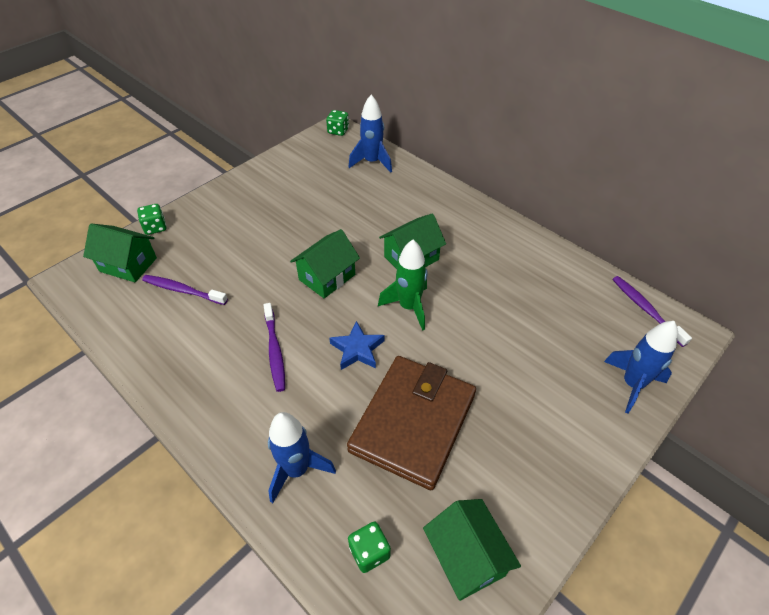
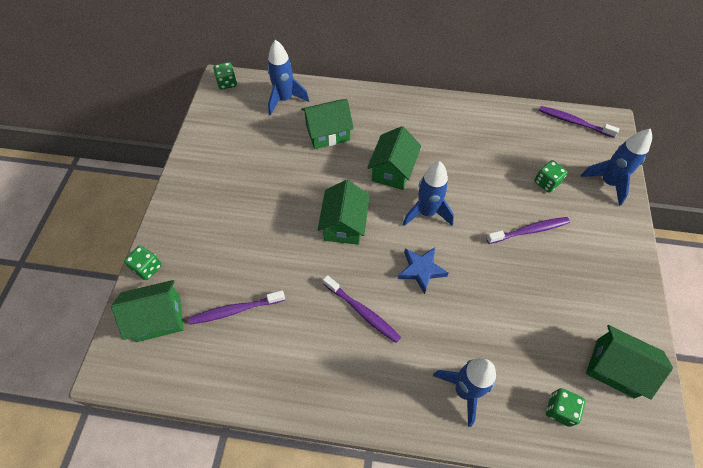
camera: 35 degrees left, 10 degrees up
(383, 203) = (328, 133): none -> green house
(409, 307) = (426, 212): green rocket -> blue rocket
(413, 422) = (506, 300): brown wallet -> none
(497, 378) = (529, 231): none -> purple toothbrush
(558, 347) = (546, 182): none -> green dice

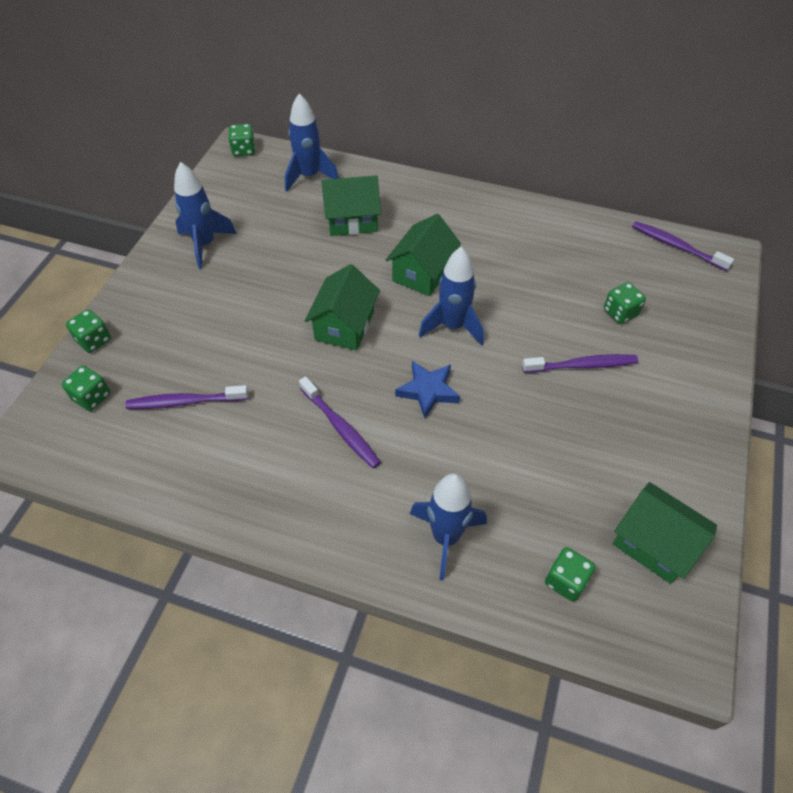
camera: 10 degrees right, 5 degrees down
(158, 318) = (92, 397): green house -> green dice
(608, 183) = (704, 323): blue rocket -> blue rocket (205, 244)

